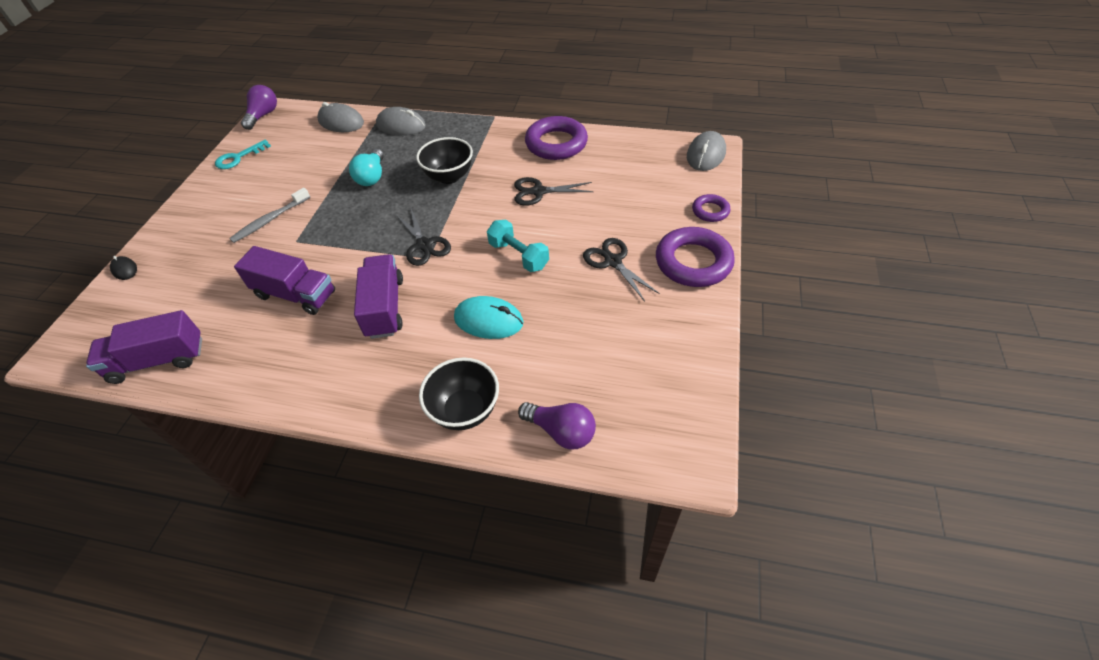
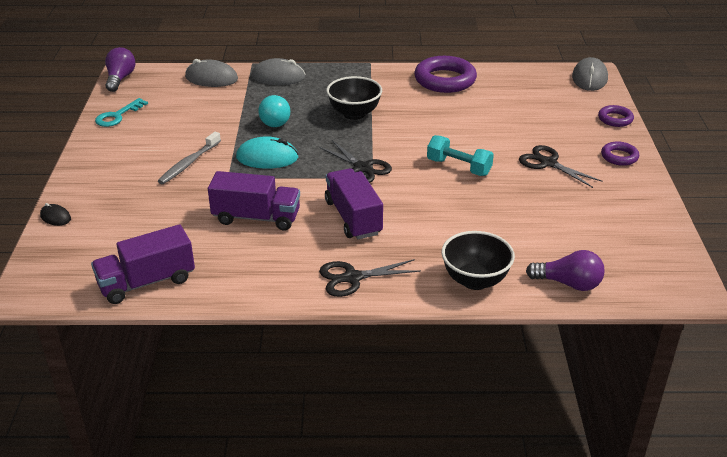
camera: 15 degrees left, 15 degrees down
(488, 320) = (458, 216): turquoise mouse -> turquoise mouse (267, 157)
(538, 192) = (449, 118): black scissors -> black scissors (352, 278)
(693, 262) = (619, 157): purple ring -> purple ring, size x0.52

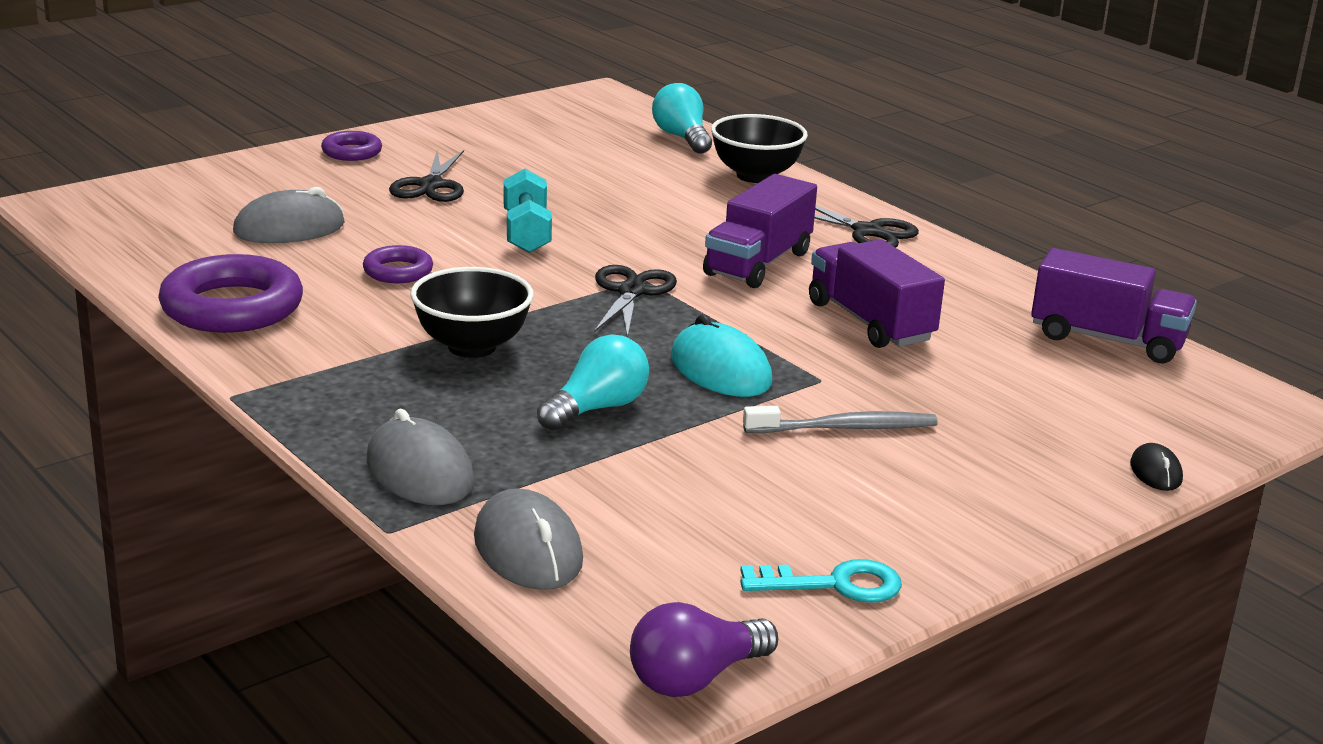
camera: 130 degrees left, 10 degrees down
(568, 283) = (682, 138): purple light bulb -> turquoise light bulb
(589, 78) = (89, 203): grey mouse -> grey mouse (289, 228)
(615, 119) = (232, 168): purple ring -> purple ring (398, 271)

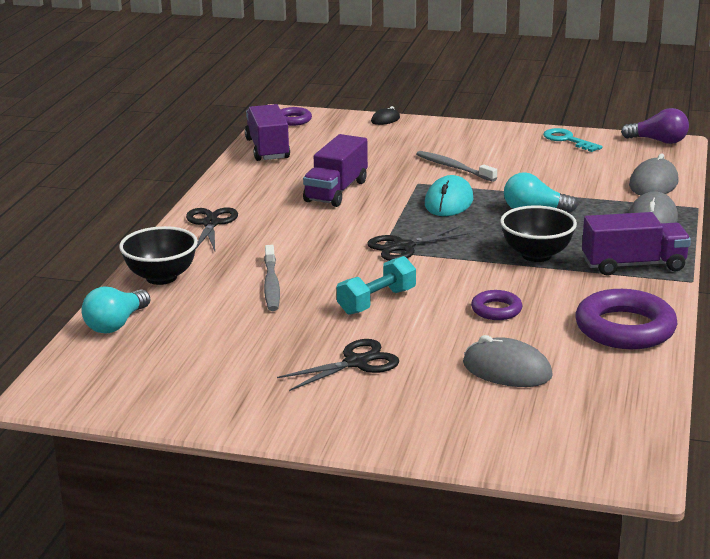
camera: 125 degrees left, 0 degrees up
(352, 152) = (345, 423): purple ring -> purple ring (293, 120)
(652, 207) = (271, 285): none -> grey toothbrush
(758, 263) = (308, 233): purple truck -> purple truck (633, 265)

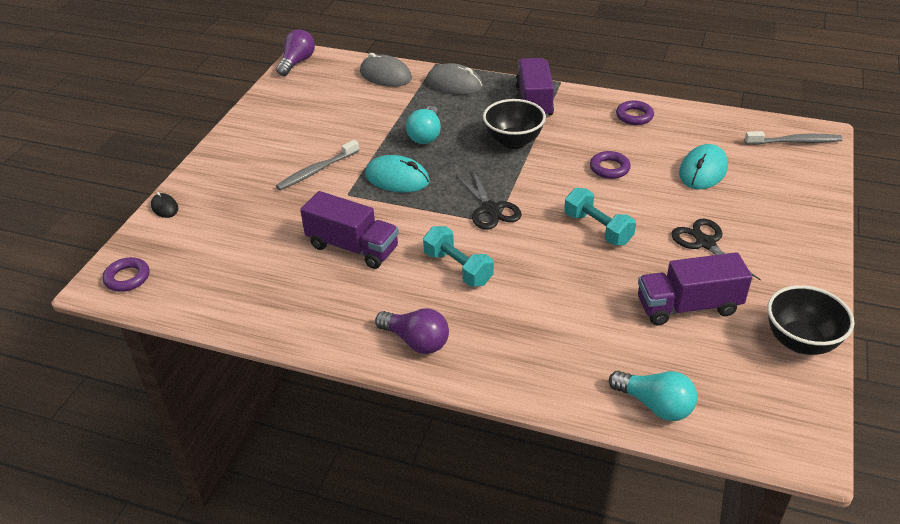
camera: 85 degrees left, 15 degrees up
(161, 277) = (548, 375): black bowl -> black bowl (800, 342)
(210, 223) = (416, 341): black scissors -> purple light bulb
(267, 149) = (212, 299): purple truck -> purple truck (688, 306)
(271, 285) = (566, 293): grey toothbrush -> grey toothbrush (794, 142)
(308, 235) = (458, 268): none -> turquoise dumbbell
(507, 370) = (703, 171): grey mouse -> turquoise mouse
(567, 140) = (275, 104): turquoise key -> none
(625, 328) = (634, 116): purple ring -> purple ring, size x0.52

